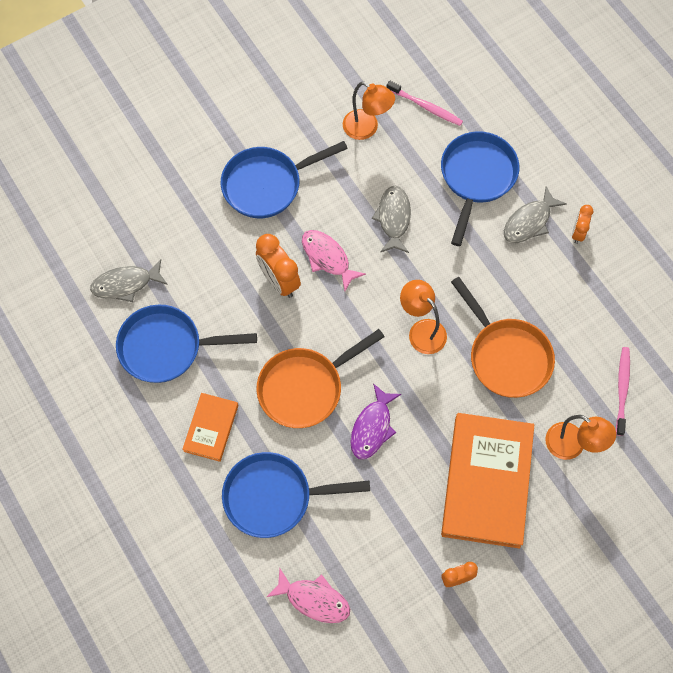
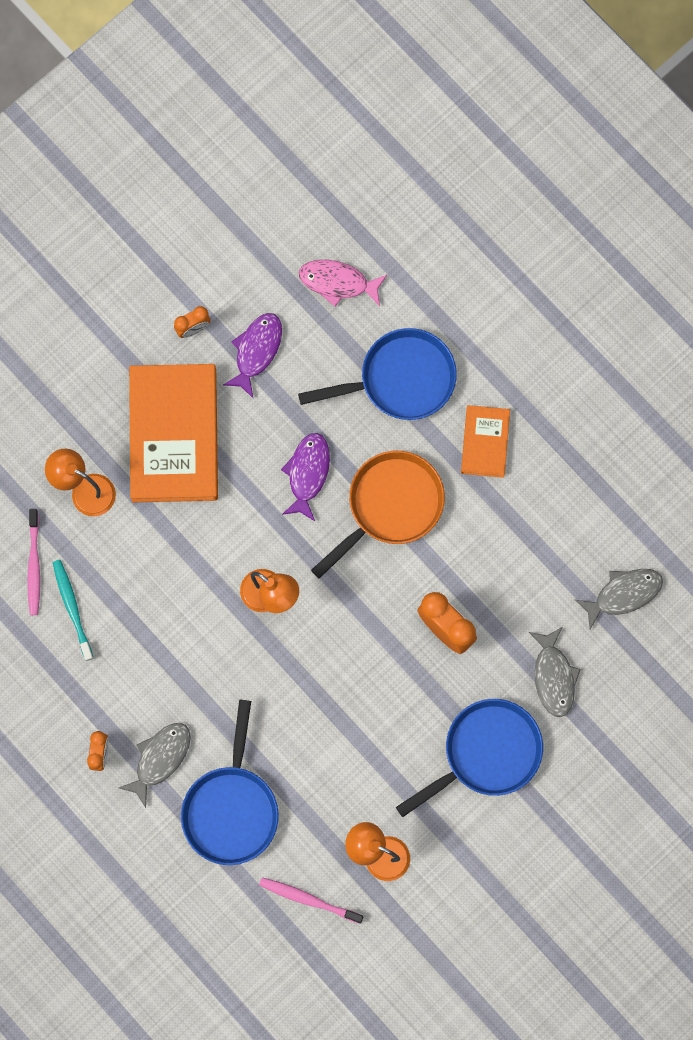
camera: 170 degrees right, 10 degrees up
(166, 347) = (557, 526): blue pan -> none
(327, 258) = (394, 668): pink fish -> none
(393, 218) = (324, 734): grey fish -> grey fish (553, 677)
(400, 546) = (256, 351): none -> purple fish
(506, 356) = (169, 582): orange pan -> none
(591, 349) = (72, 607): none -> turquoise toothbrush

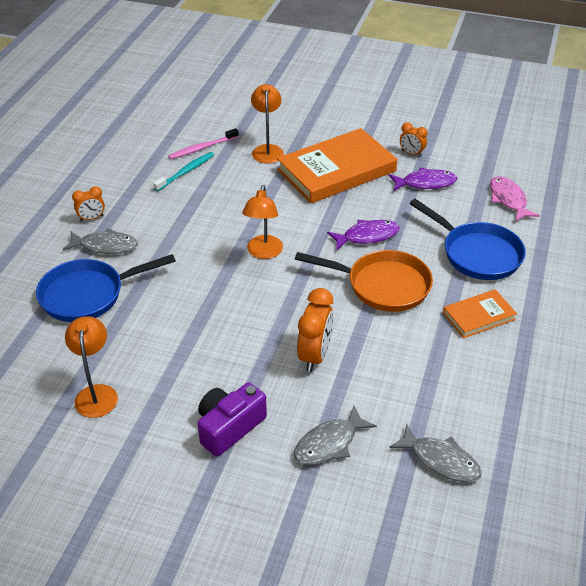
camera: 60 degrees right, 35 degrees down
(308, 899) = (34, 366): pink toothbrush -> none
(486, 753) = (229, 427): blue pan -> purple camera

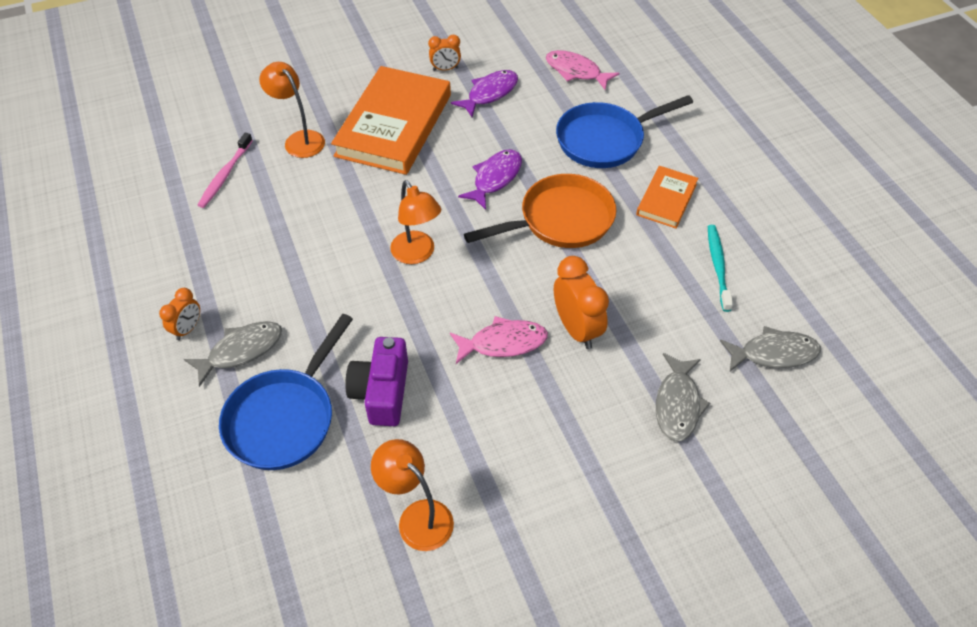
camera: 40 degrees left, 10 degrees up
(186, 172) = (237, 212): turquoise toothbrush -> turquoise toothbrush (718, 266)
(229, 427) = (579, 454): purple camera -> purple camera (381, 392)
(257, 334) = (503, 343): none -> pink fish
(477, 254) = (605, 140): blue pan -> blue pan turned 150 degrees clockwise

